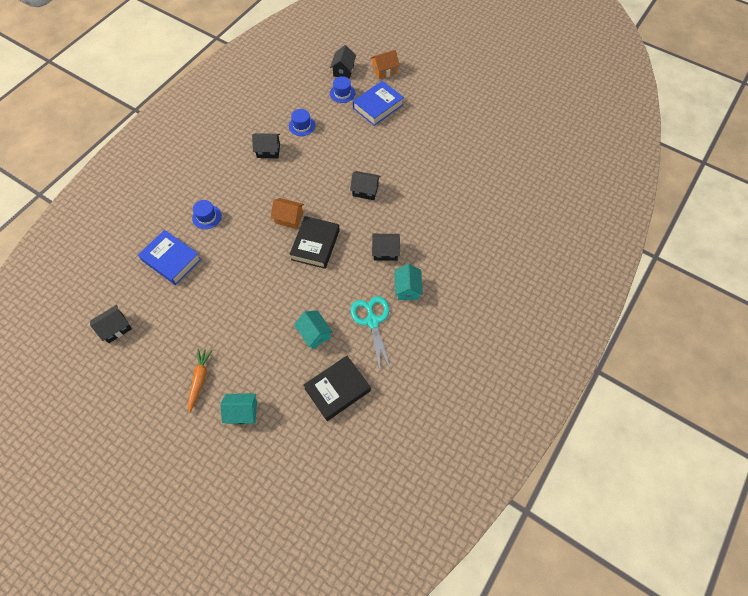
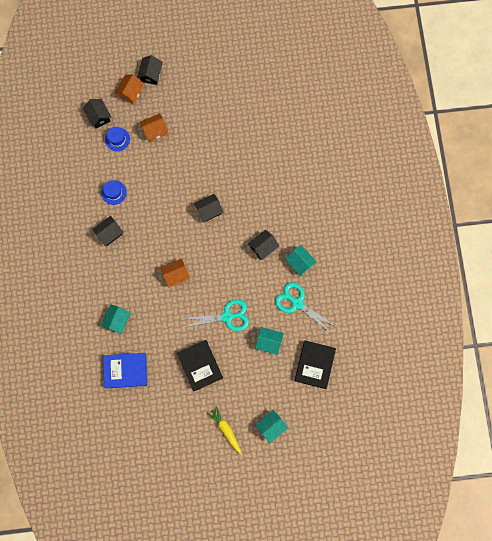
camera: 40 degrees left, 15 degrees up
(115, 328) = (138, 445): black house -> black house (151, 74)
(200, 380) = (226, 430): orange carrot -> yellow carrot
(207, 217) = (117, 320): blue hat -> turquoise house
(298, 283) = (227, 316): none -> turquoise scissors
(315, 245) = (212, 280): black book -> black book (200, 366)
(378, 106) = (155, 130): blue book -> orange house

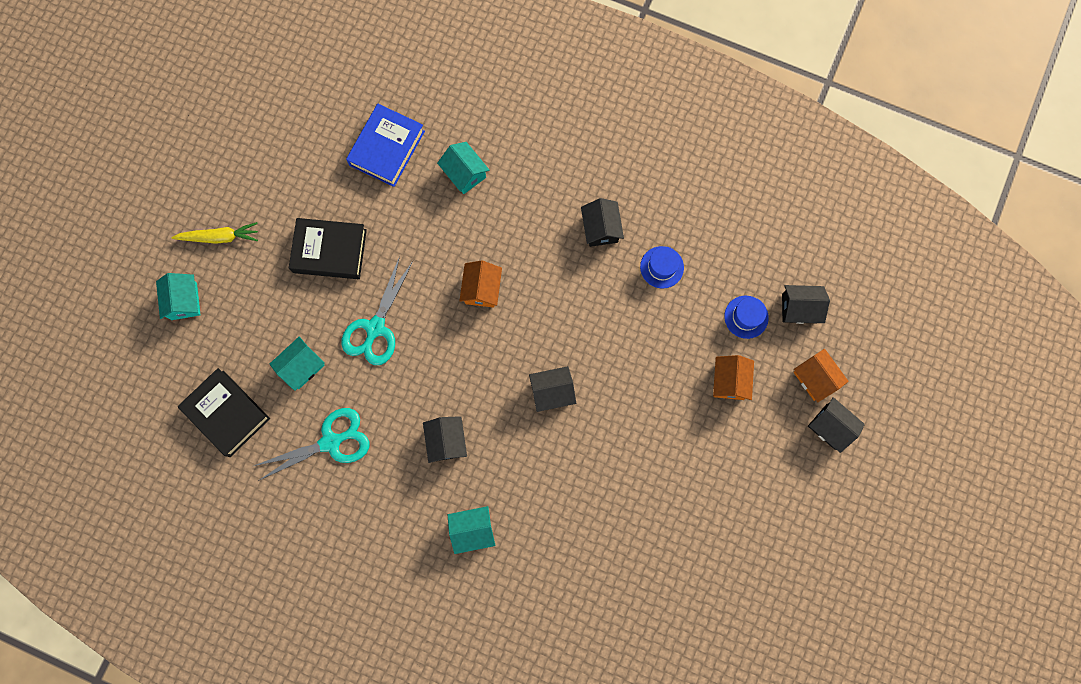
camera: 120 degrees right, 0 degrees up
(209, 210) = (552, 391): black house -> black house turned 75 degrees clockwise
(300, 262) = (389, 483): turquoise house -> turquoise house (472, 530)

